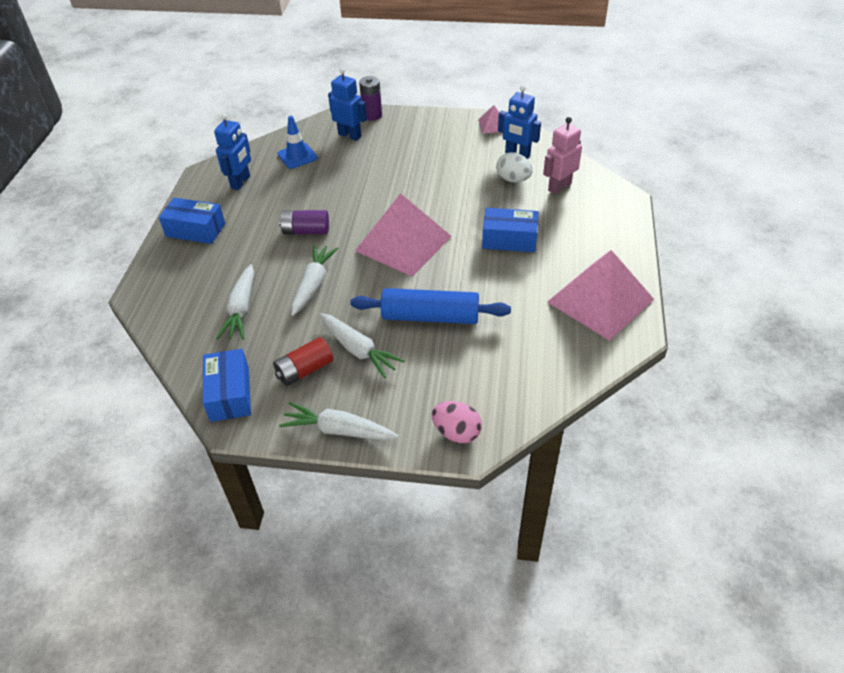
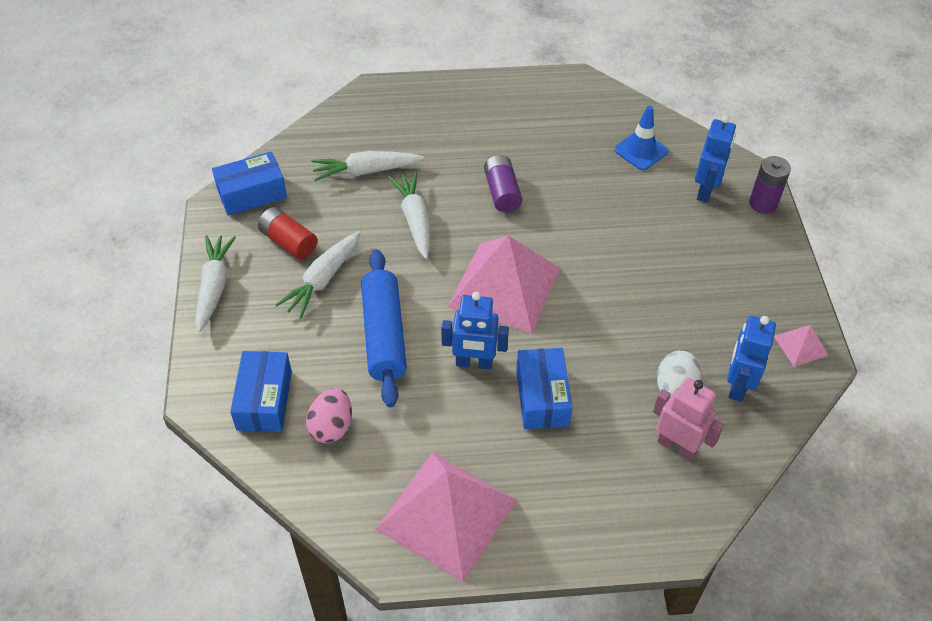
camera: 75 degrees right, 5 degrees up
(195, 230) = (478, 102): blue box -> blue box (264, 400)
(241, 182) = (572, 115): blue robot -> blue robot (474, 363)
(313, 284) = (415, 220): white carrot -> white carrot turned 105 degrees counterclockwise
(456, 432) = (218, 386): pink egg -> pink egg (331, 427)

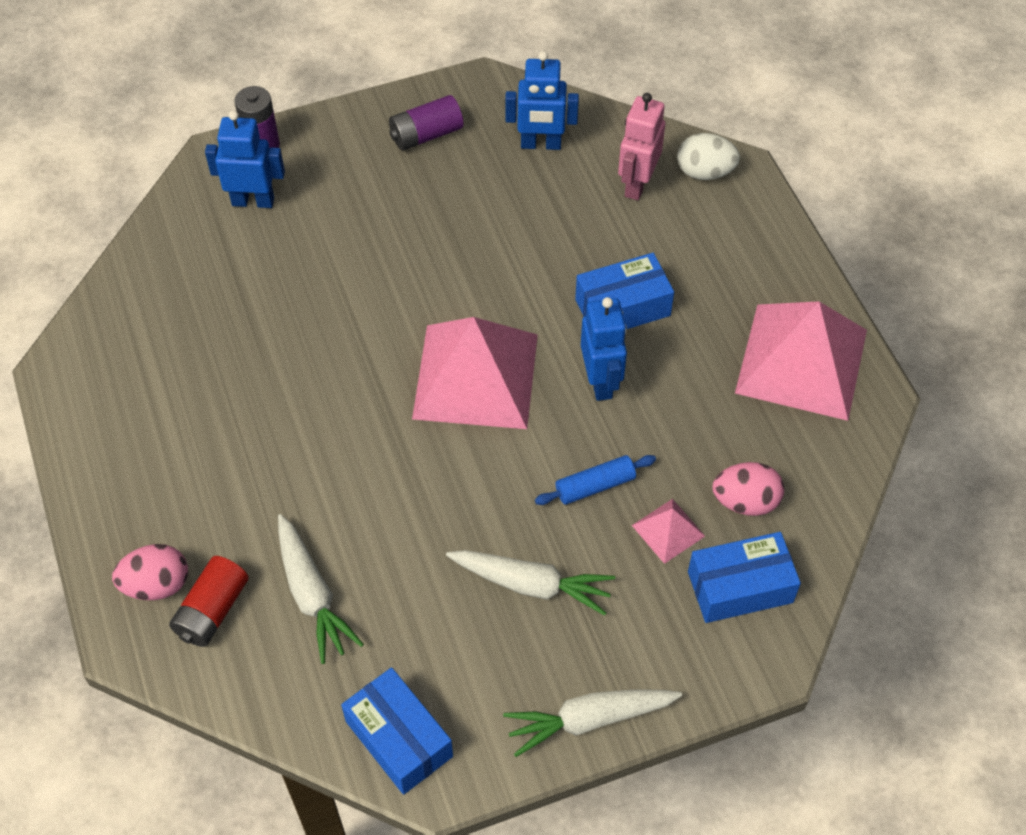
camera: 105 degrees left, 5 degrees up
(288, 242) = (479, 651): red battery -> red battery (212, 610)
(384, 335) = (595, 486): blue rolling pin -> blue rolling pin, size x0.53
(404, 106) = (157, 584): none -> pink egg
(415, 220) = (391, 505): white carrot -> none
(502, 192) = (312, 414): purple battery -> purple battery (426, 135)
(641, 151) = (194, 275): blue traffic cone -> none
(674, 387) = (563, 195): white egg -> white egg (705, 172)
(801, 345) = (469, 98): pink pyramid -> pink pyramid (668, 530)

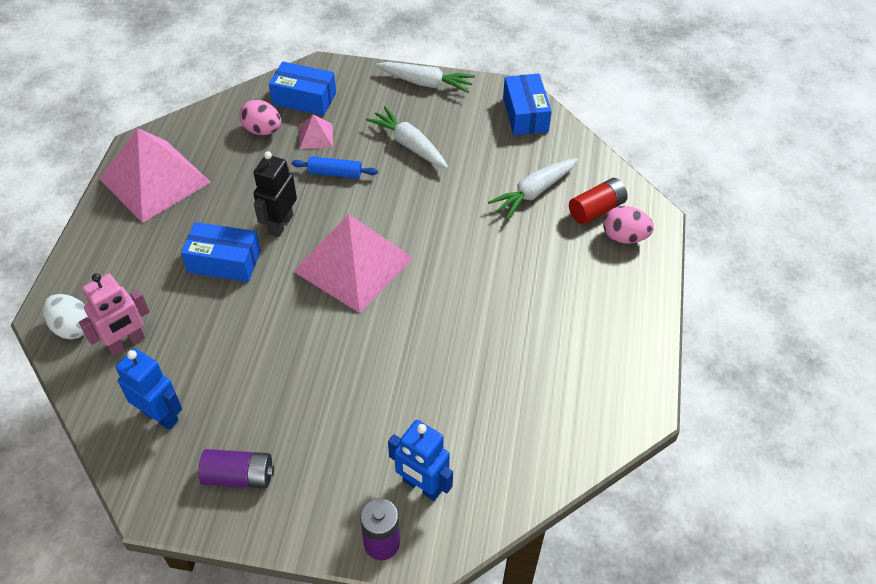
camera: 150 degrees left, 5 degrees down
(312, 595) = (534, 192): white carrot -> white carrot turned 135 degrees counterclockwise
(601, 381) = (280, 224): blue robot -> black robot

